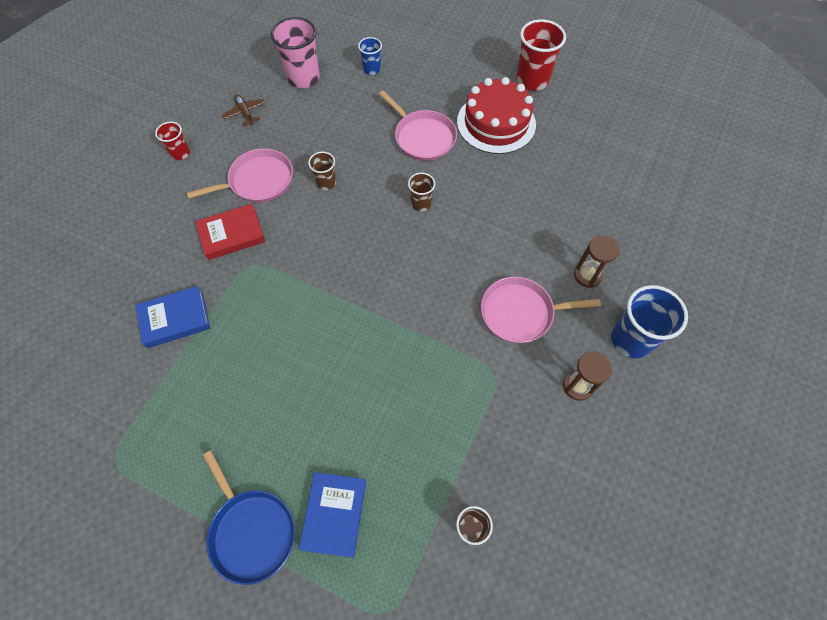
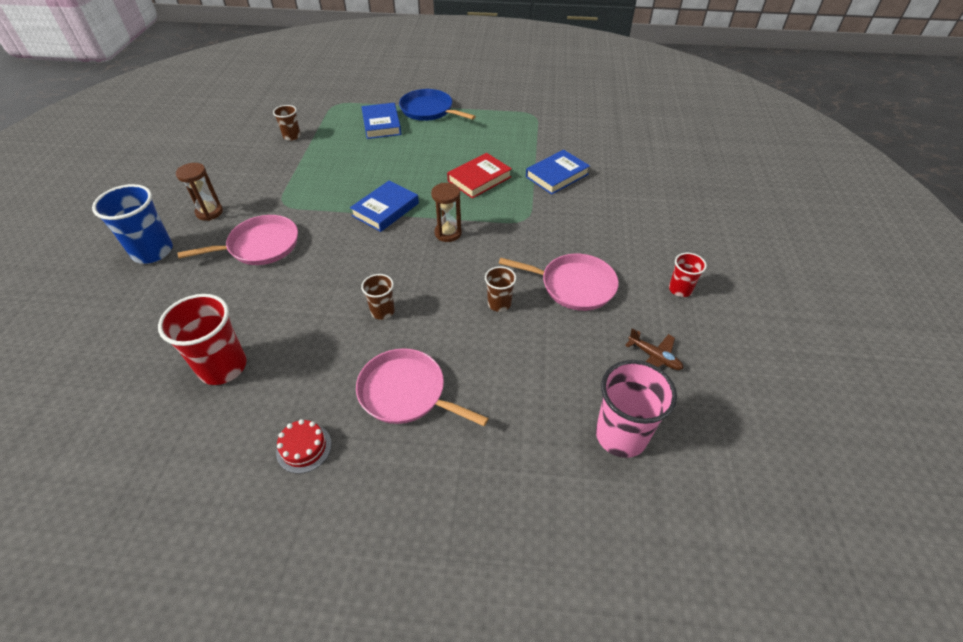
camera: 160 degrees right, 15 degrees down
(232, 234) = (560, 235): red book -> red book (479, 179)
(258, 181) = (574, 285): pink pan -> pink pan turned 120 degrees counterclockwise
(372, 69) = (529, 488): blue cup -> none
(383, 325) = (385, 209): none -> blue book
(496, 123) = (304, 448): red cake -> red cake, size x0.45
(532, 80) = (245, 559): red cup -> red cup (223, 367)
(587, 275) = (187, 291): brown hourglass -> brown hourglass (448, 233)

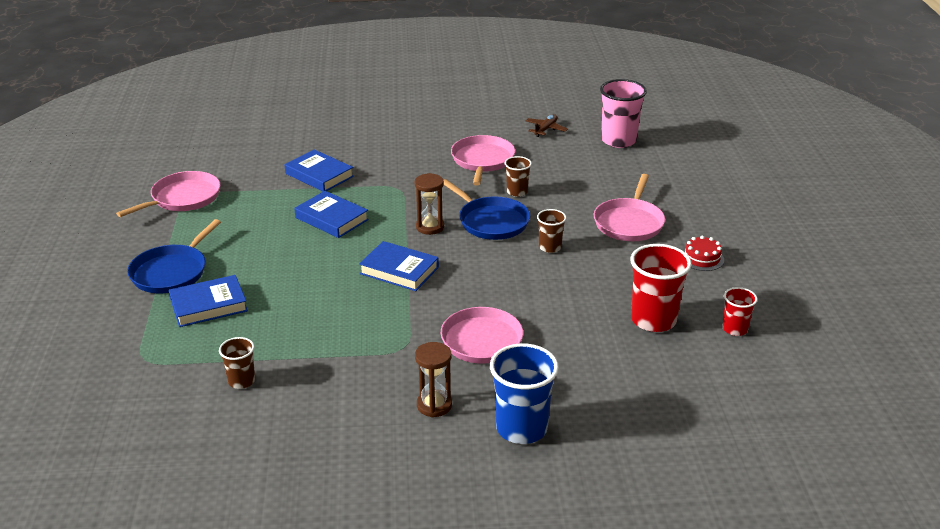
camera: 100 degrees left, 15 degrees down
(445, 275) = (491, 221): none -> blue pan
(479, 179) = (331, 218): red book -> blue book
(529, 112) = (183, 198): none -> pink pan
(680, 289) = (471, 119): red cup -> red cup (734, 329)

